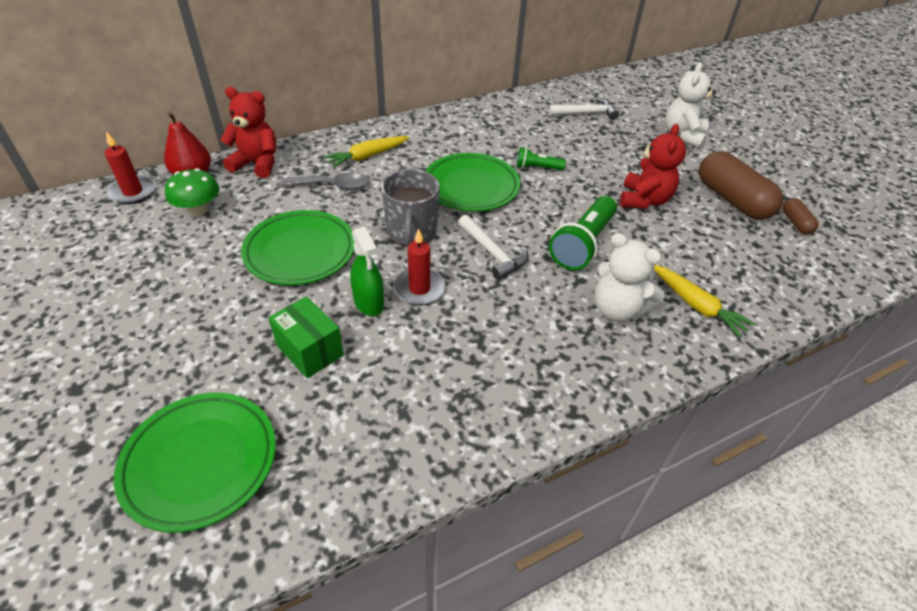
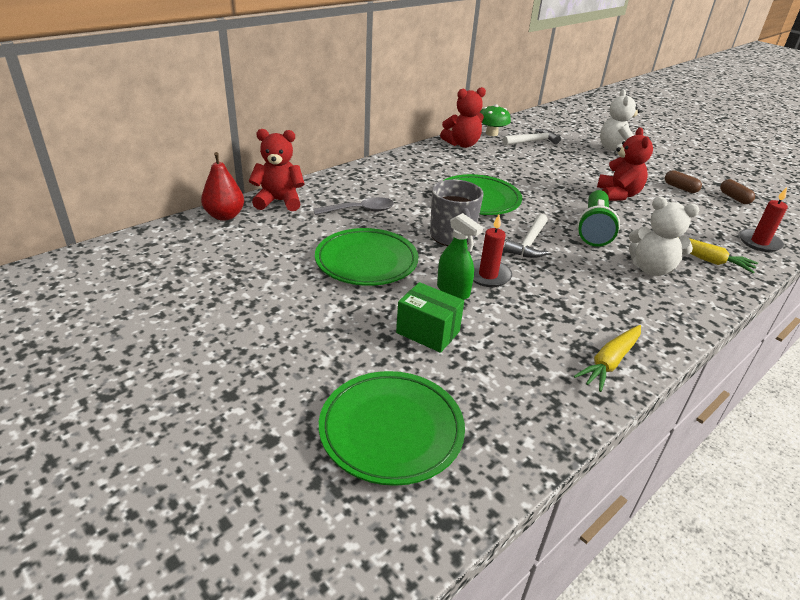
camera: 15 degrees left, 10 degrees down
(133, 192) = (174, 234): red candle -> red candle (759, 242)
(198, 209) = (249, 241): green mushroom -> green mushroom (491, 133)
(367, 157) = (375, 187): yellow carrot -> yellow carrot (609, 362)
(493, 253) = (529, 243): white hammer -> white hammer turned 75 degrees clockwise
(499, 110) = (462, 144): none -> red teddy bear
(537, 168) = (521, 181): green flashlight -> none
(732, 200) = (680, 188): brown capsule -> brown capsule, size x0.48

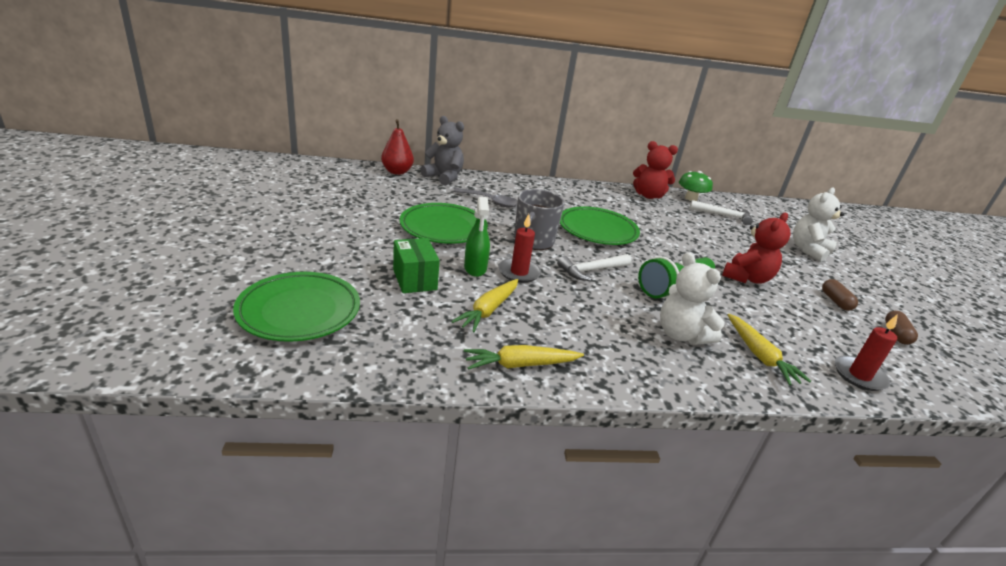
camera: 35 degrees right, 5 degrees down
(279, 201) = (444, 177): red teddy bear -> grey teddy bear
(522, 327) = (488, 310): none -> yellow carrot

